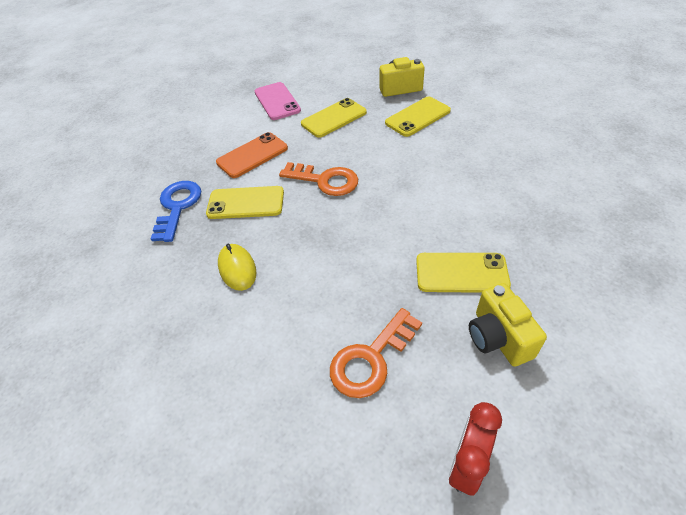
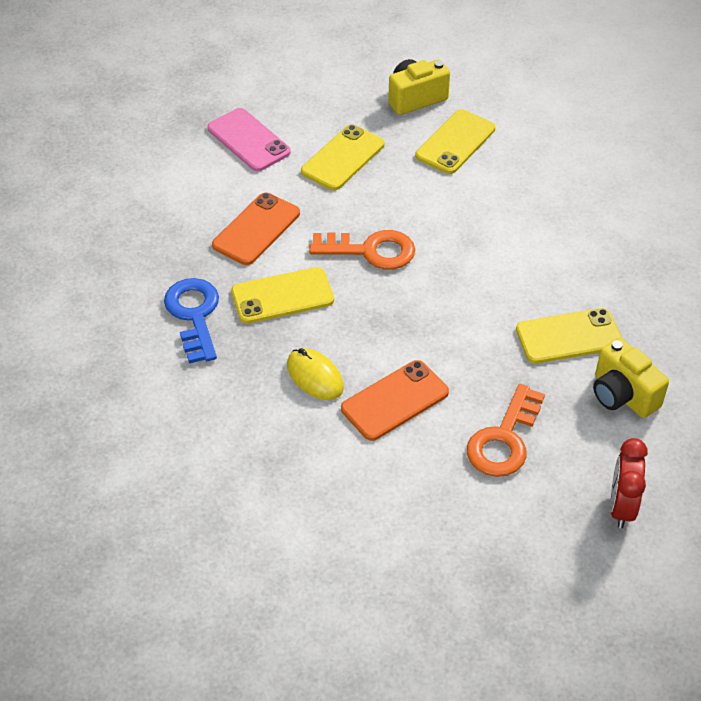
camera: 20 degrees left, 0 degrees up
(290, 301) = (394, 400): none -> orange phone

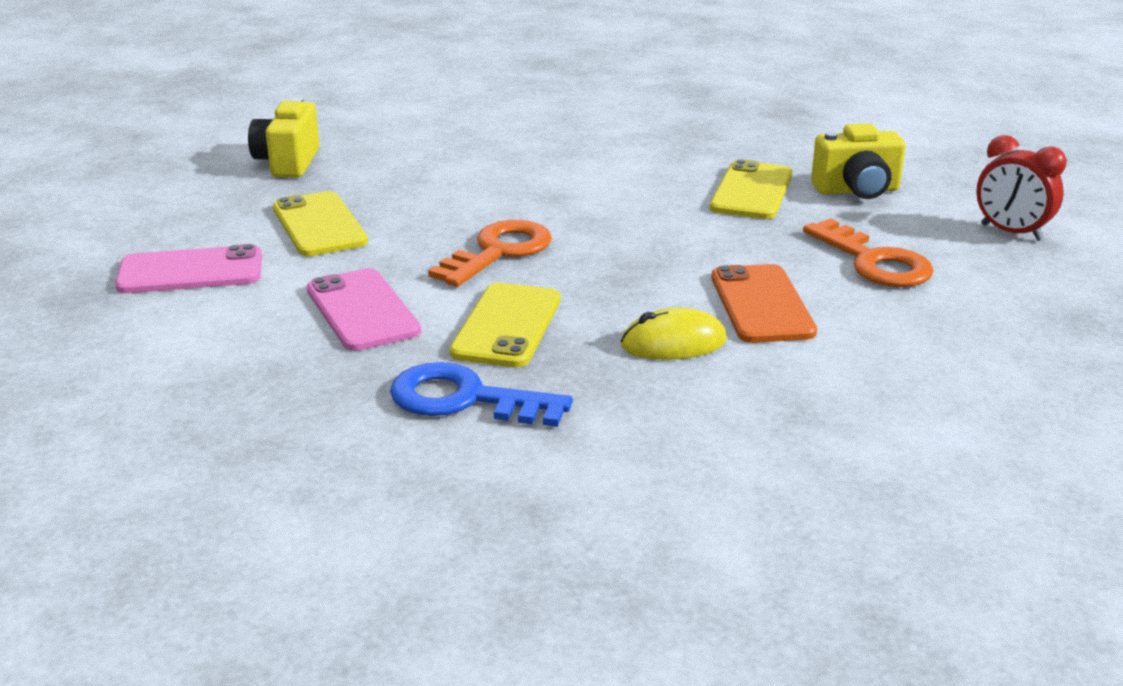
camera: 60 degrees left, 20 degrees down
(256, 229) = (362, 310): orange phone -> pink phone
(455, 142) = (391, 163): yellow phone -> none

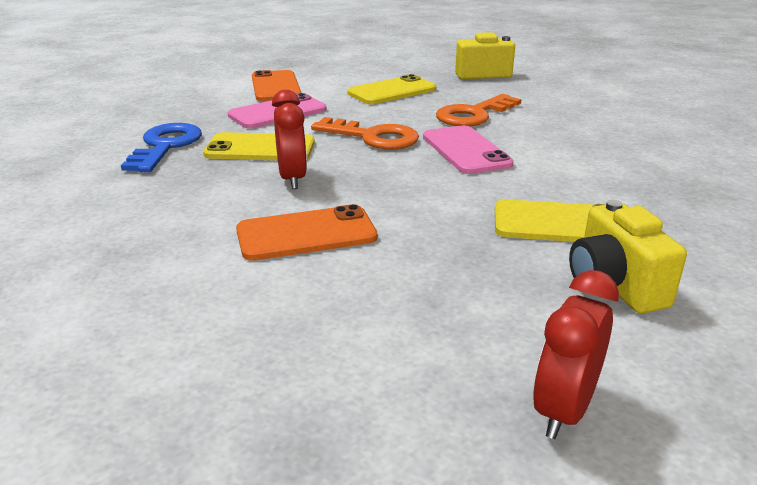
camera: 80 degrees right, 0 degrees up
(190, 271) = (319, 75): pink phone -> pink phone (466, 150)
(227, 309) = (275, 87): none -> orange phone
(616, 307) = (292, 179): none -> red clock
(673, 343) = (235, 201): yellow mouse -> none
(874, 262) = (419, 294): orange key -> orange key (473, 115)

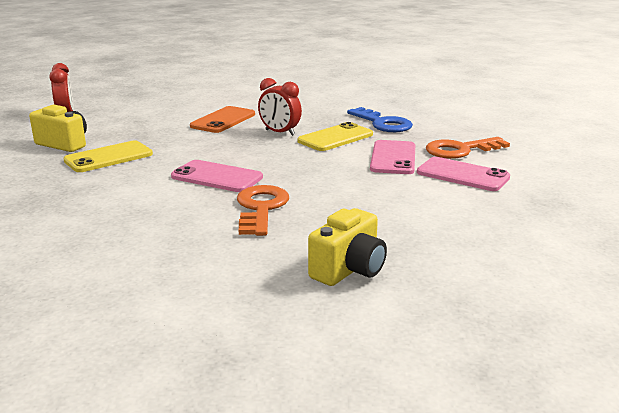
camera: 135 degrees right, 5 degrees down
(275, 87) = (462, 175): orange phone -> pink phone
(373, 137) = (292, 165): orange key -> orange key (460, 150)
(392, 91) = (374, 207): yellow phone -> none

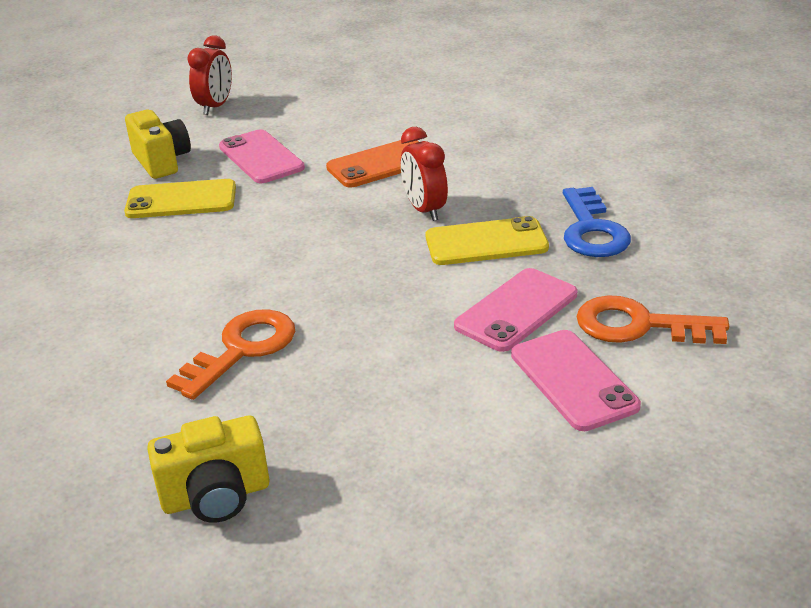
camera: 35 degrees right, 10 degrees up
(217, 177) = (255, 274): pink phone -> pink phone (261, 157)

